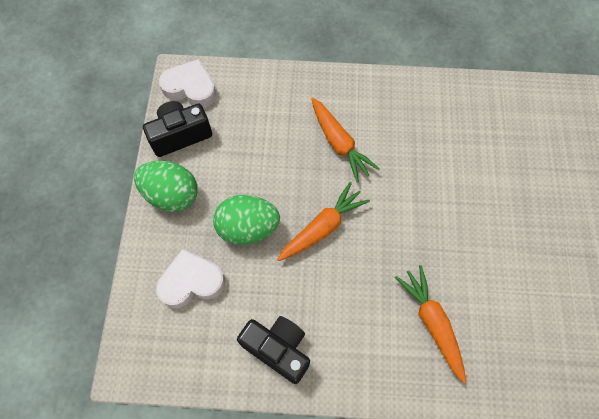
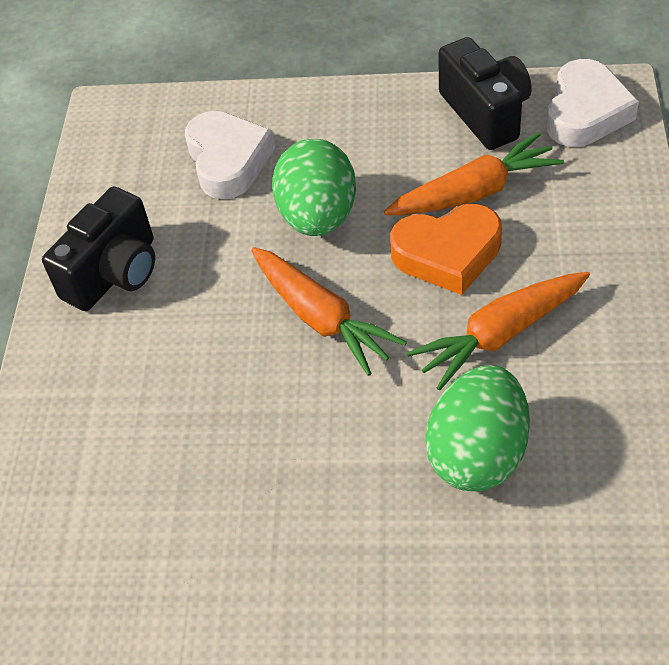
camera: 95 degrees right, 15 degrees down
(172, 195) = (373, 118): green egg -> green egg (478, 453)
(284, 163) = (447, 254): none -> orange heart
(432, 322) = (136, 492): orange carrot -> orange carrot (474, 192)

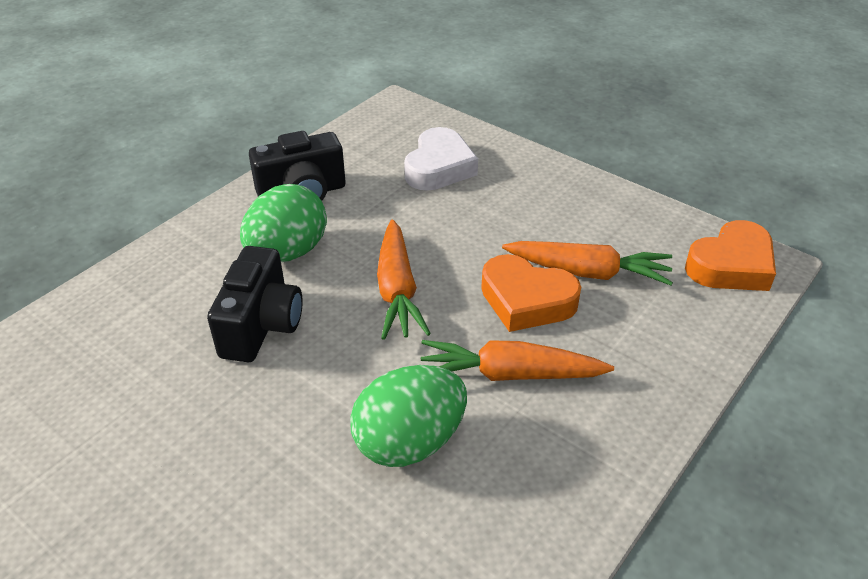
camera: 30 degrees right, 10 degrees down
(318, 217) = (461, 229): green egg -> green egg (288, 252)
(485, 113) = (649, 227): black camera -> black camera (262, 326)
(585, 112) = (731, 265): white heart -> orange heart

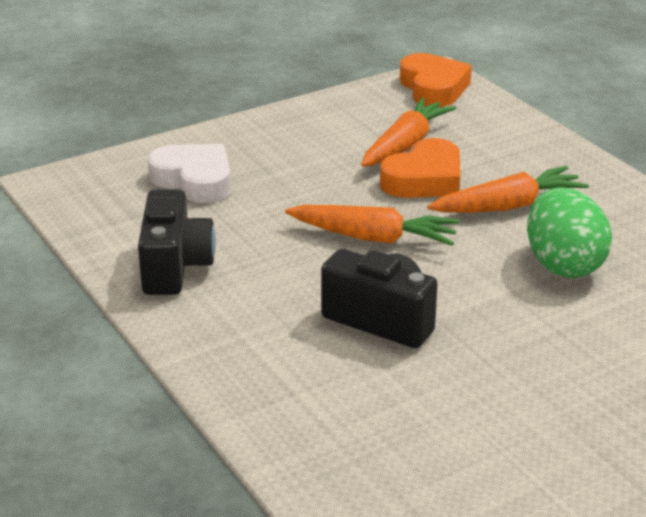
camera: 70 degrees left, 10 degrees down
(288, 252) = (275, 290): green egg -> none
(509, 374) = (508, 206): orange carrot -> orange carrot turned 135 degrees counterclockwise

